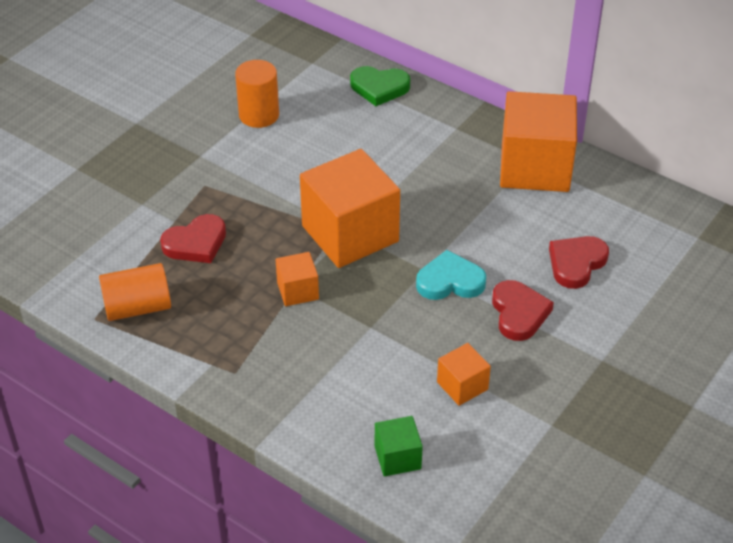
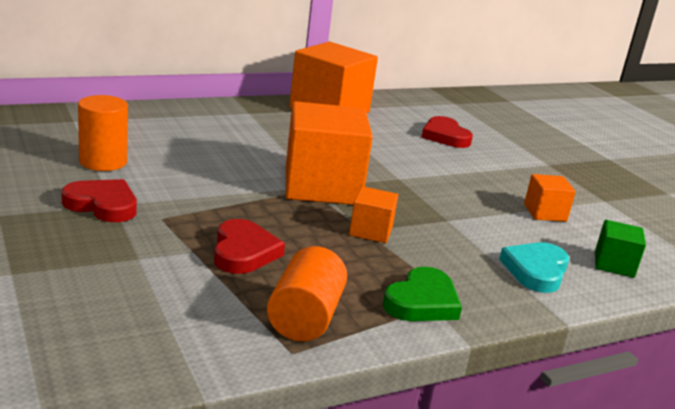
camera: 65 degrees left, 20 degrees down
(379, 88) = (155, 114): green heart -> green heart (422, 302)
(450, 281) = (422, 175): turquoise heart -> turquoise heart (535, 270)
(519, 313) = (480, 168): red heart -> red heart (102, 205)

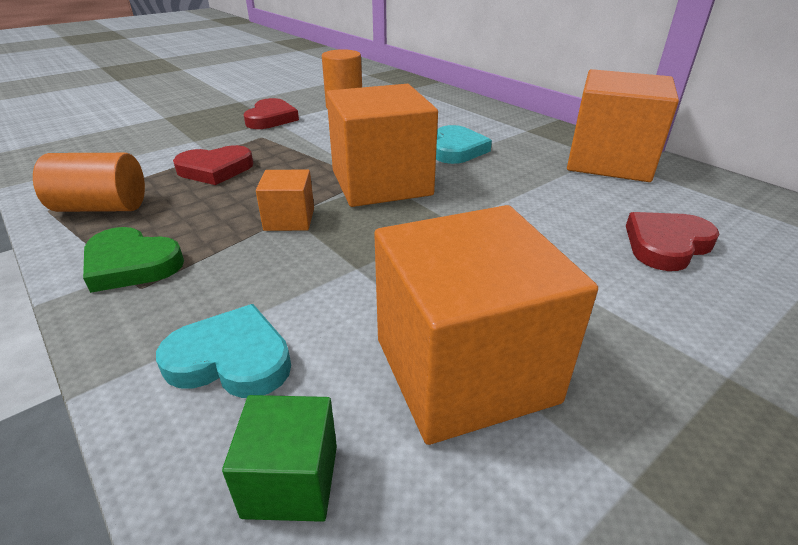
camera: 80 degrees right, 10 degrees up
(272, 145) = (457, 149): none -> turquoise heart
(545, 212) = (464, 370): orange cube -> orange cube, size x2.13

